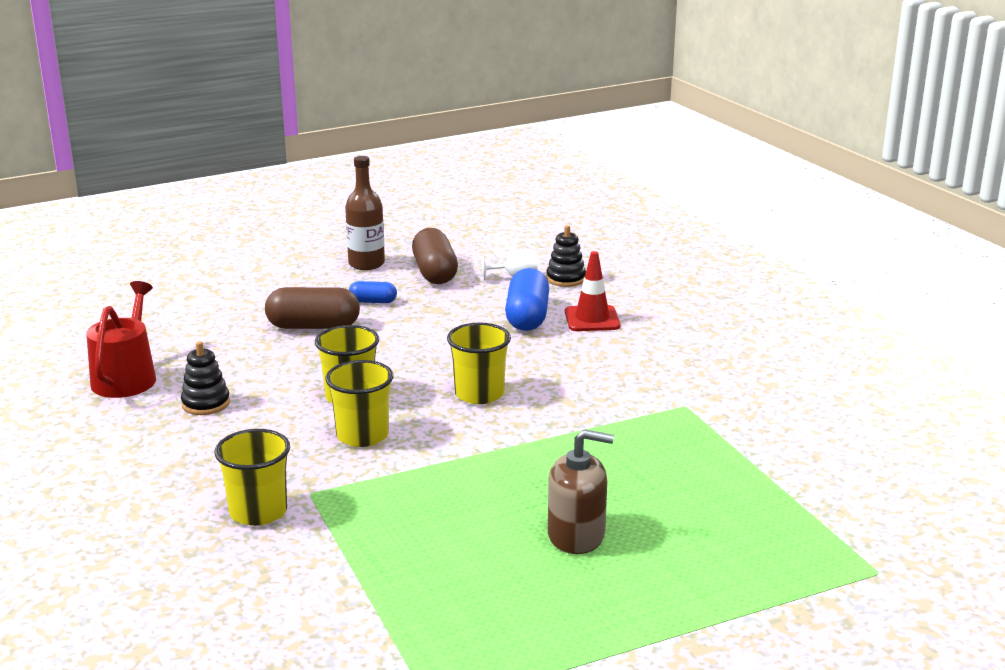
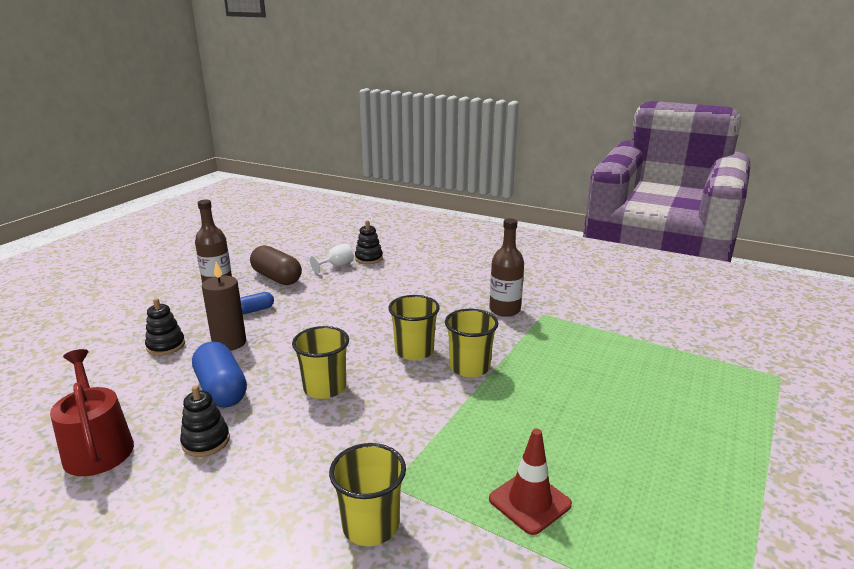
camera: 35 degrees left, 0 degrees up
(256, 311) = (166, 346): none -> black stacking toy
(313, 326) = (229, 343): brown capsule -> brown candle
(362, 435) = (372, 416): yellow cup -> yellow cup (469, 367)
(527, 317) = (376, 289): blue capsule -> blue capsule (221, 389)
(576, 535) = (611, 429): brown soap dispenser -> none
(592, 319) = (417, 278): red traffic cone -> red traffic cone (529, 502)
(644, 386) = (504, 310): none -> brown bottle

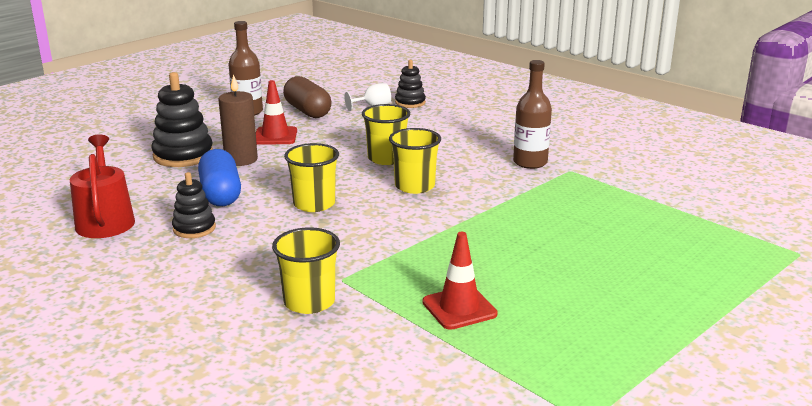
camera: 15 degrees right, 0 degrees up
(166, 346) = (183, 155): black stacking toy -> black stacking toy, size x1.67
(255, 310) = (275, 136): blue capsule -> red traffic cone
(469, 367) = (463, 205): yellow cup -> yellow cup (386, 158)

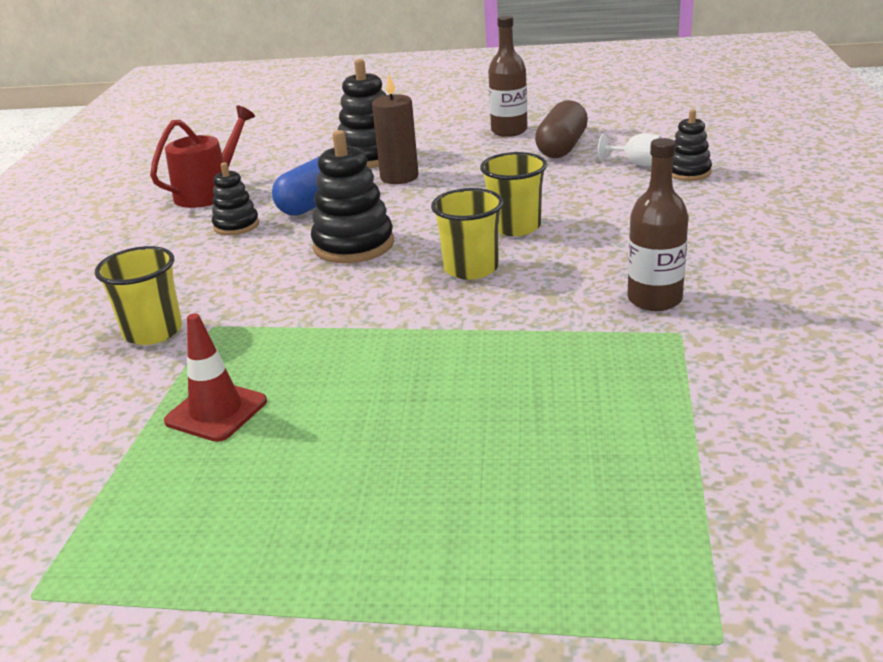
camera: 55 degrees right, 5 degrees up
(275, 136) = (475, 164): red traffic cone -> none
(314, 204) = (353, 245): yellow cup -> black stacking toy

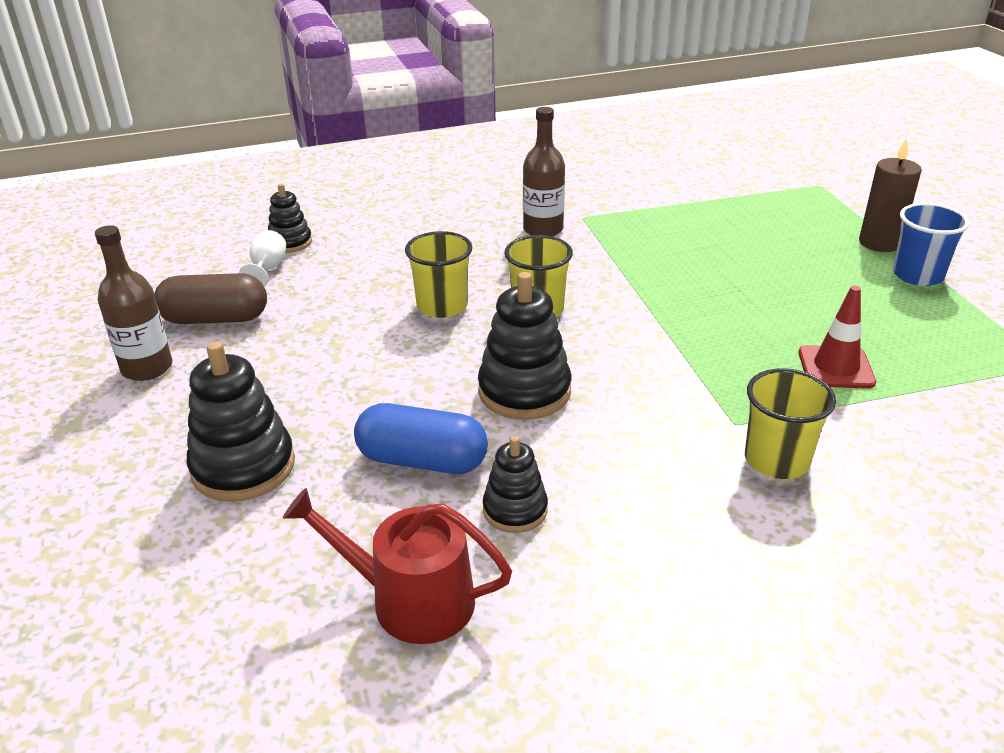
camera: 115 degrees left, 5 degrees up
(316, 591) = (917, 275): none -> blue cup
(399, 177) = (322, 416): brown candle -> brown candle (879, 243)

